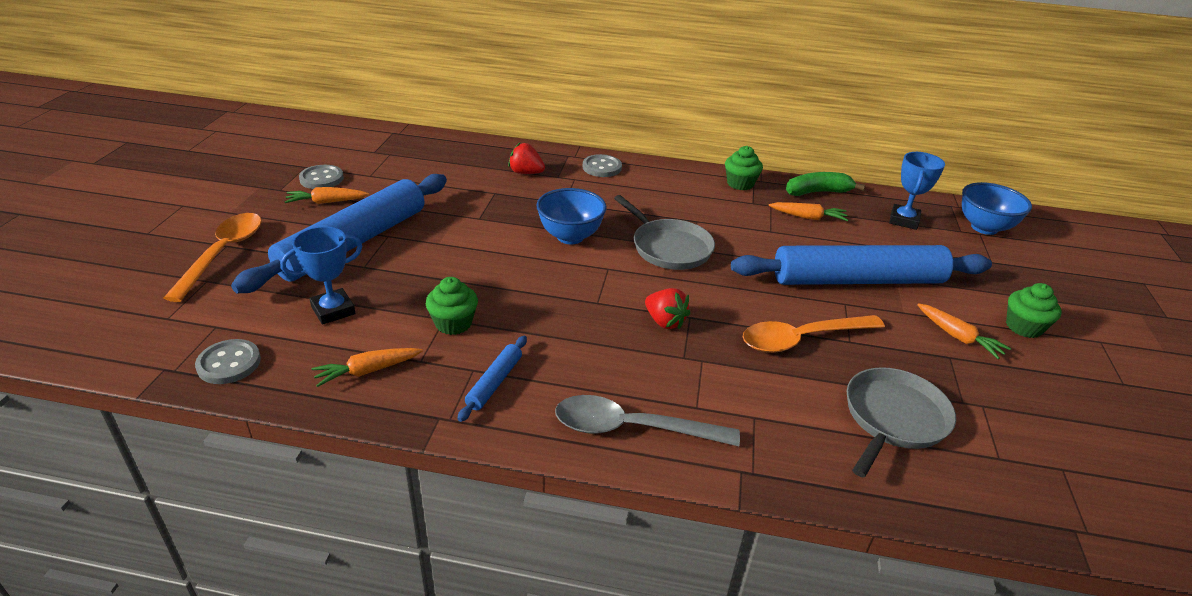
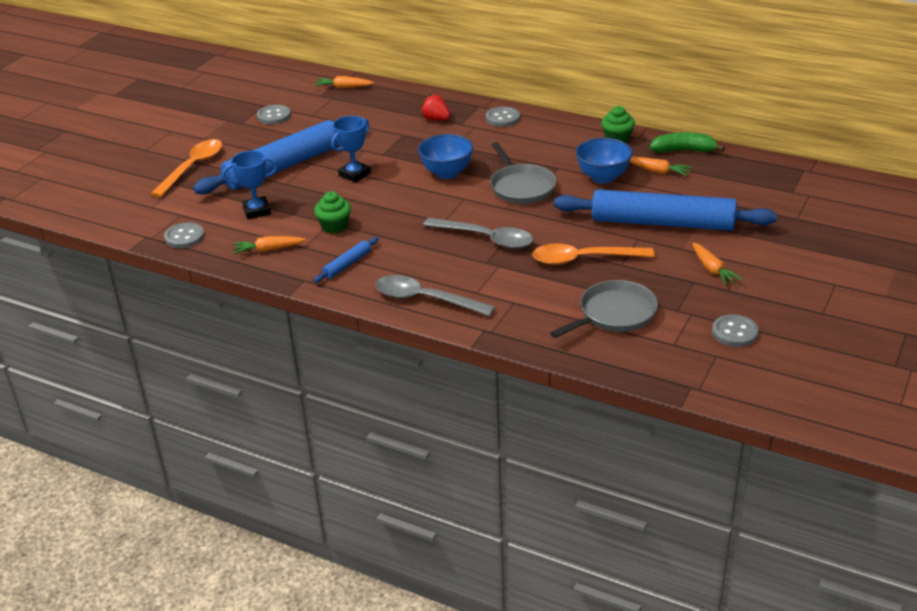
camera: 20 degrees right, 0 degrees up
(327, 202) = (273, 135): orange carrot -> orange carrot (344, 87)
(664, 321) = (486, 238): red strawberry -> grey spoon
(903, 220) = (745, 179): blue trophy -> blue trophy (354, 174)
(984, 228) = (817, 191): blue bowl -> blue bowl (603, 177)
(1023, 327) = (776, 268): green cupcake -> none
(1055, 427) = (734, 332): none -> grey button

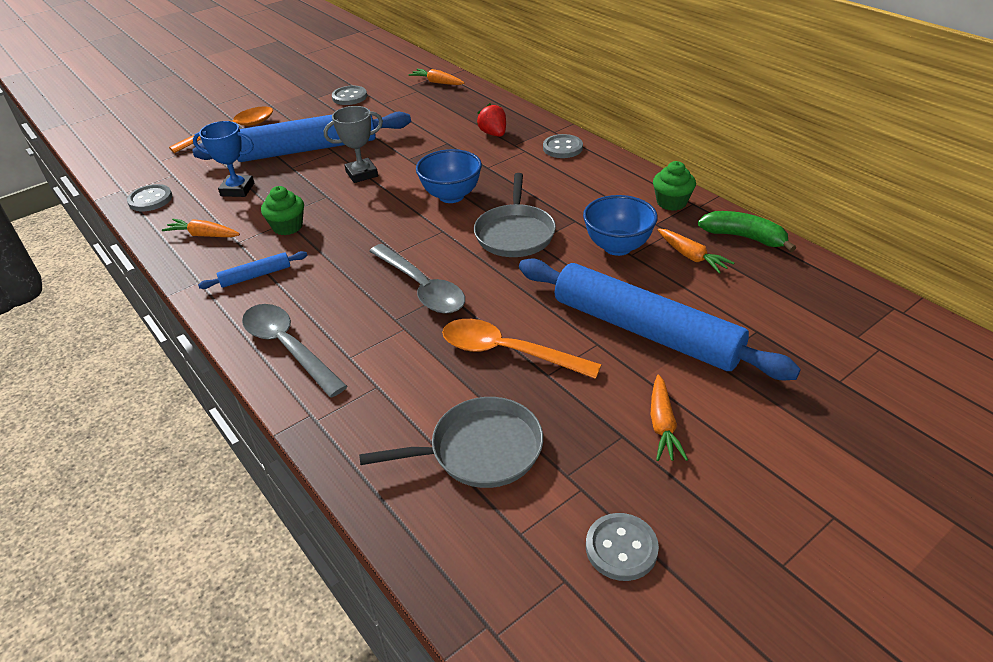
camera: 25 degrees right, 5 degrees up
(354, 174) = (362, 174): blue trophy -> grey trophy

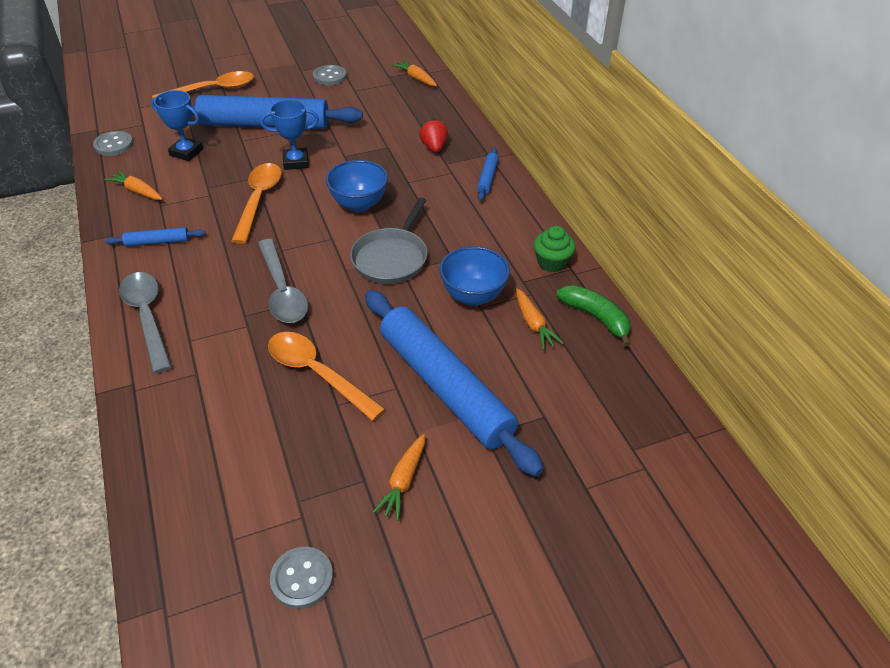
camera: 15 degrees right, 5 degrees up
(287, 227) = (207, 200): green cupcake -> none
(344, 214) = (258, 200): none -> orange spoon
(362, 174) = (296, 162): grey trophy -> blue trophy
(480, 450) = (243, 456): grey pan -> none
(562, 148) = (487, 178): grey button -> blue rolling pin

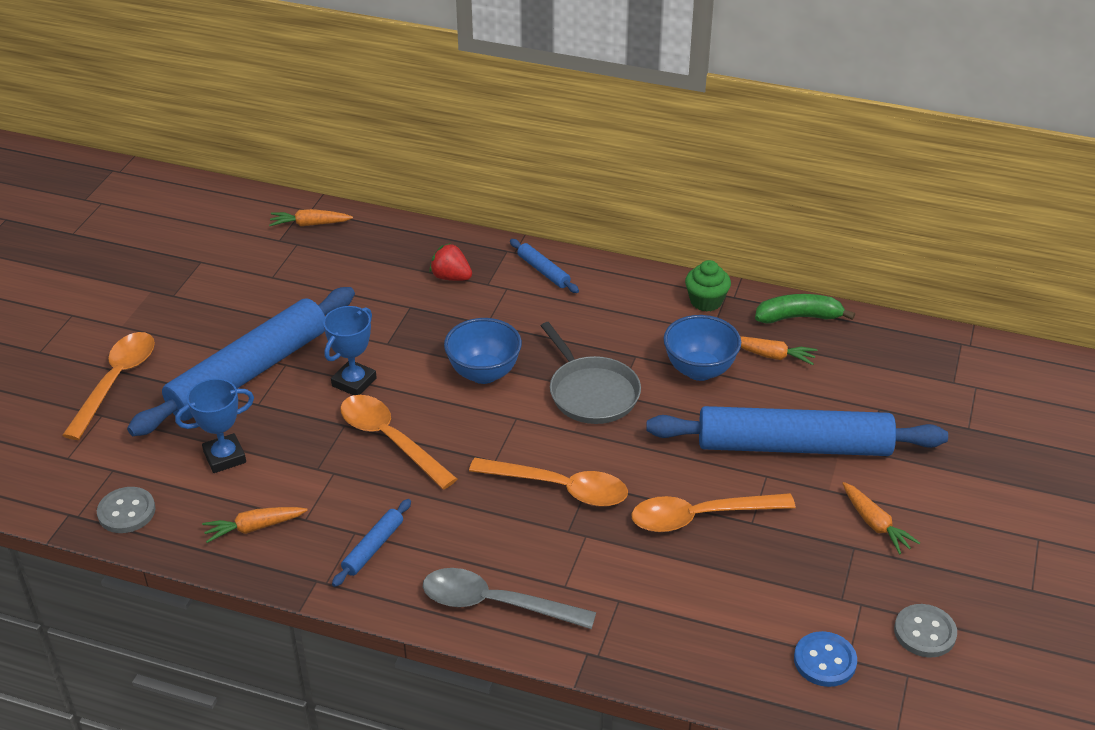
camera: 50 degrees left, 5 degrees down
(219, 524) = (825, 661): none -> blue button
(282, 291) = (560, 488): grey spoon -> orange spoon
(330, 77) = (218, 281): grey button -> none

